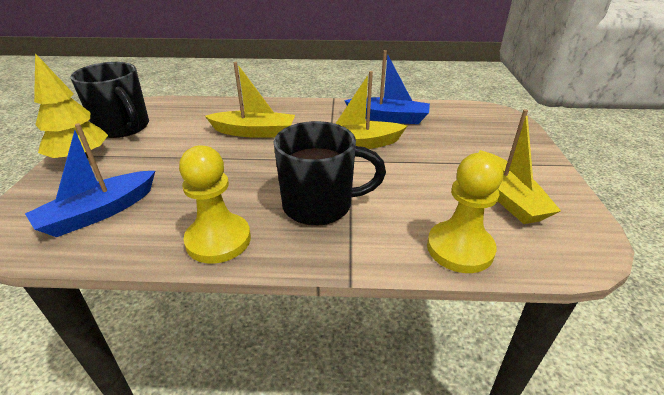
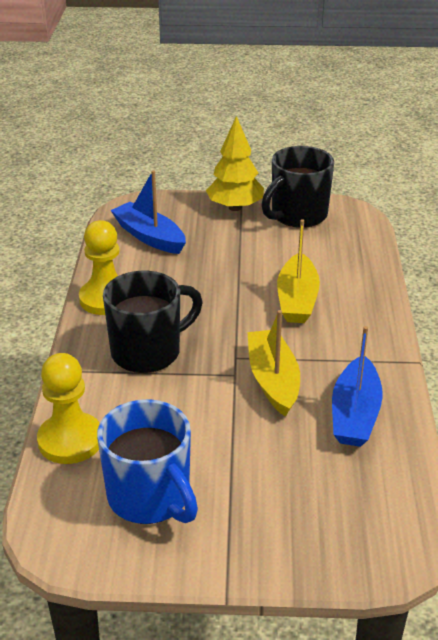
camera: 90 degrees right, 0 degrees up
(320, 205) = (148, 352): black mug -> black mug turned 120 degrees counterclockwise
(507, 197) = (150, 498): yellow boat -> blue mug

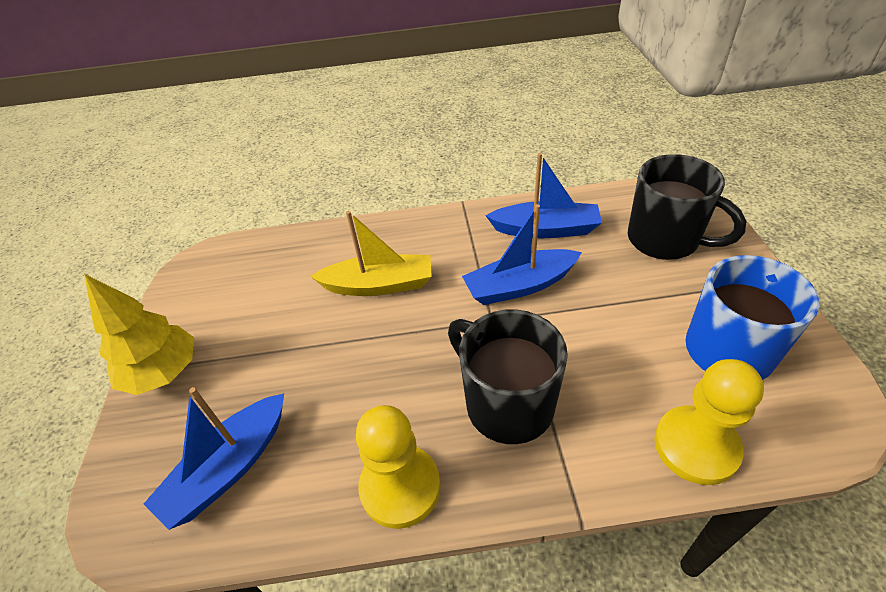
camera: 95 degrees left, 10 degrees up
(273, 380) = (519, 286): yellow boat -> blue boat
(297, 215) = (199, 305): black mug -> black mug (665, 240)

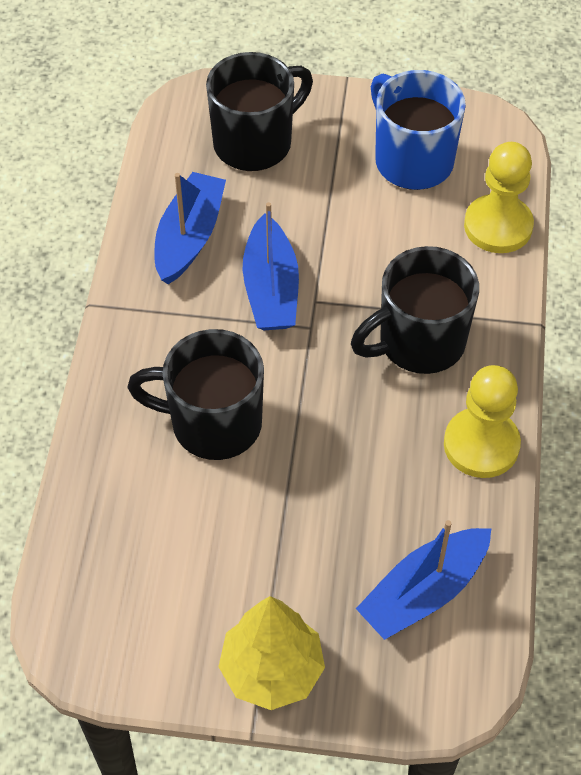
camera: 80 degrees left, 10 degrees up
(229, 468) = (423, 592): blue boat -> blue boat turned 90 degrees clockwise
(379, 285) = (213, 423): yellow boat -> black mug

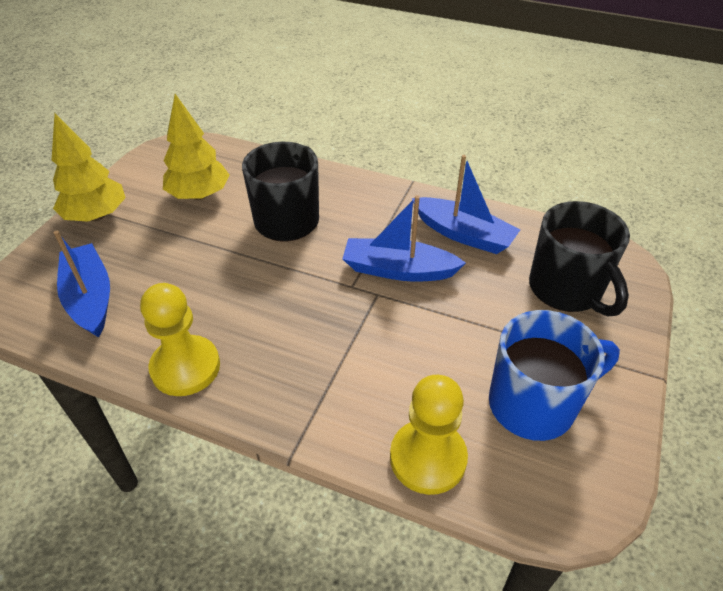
camera: 105 degrees right, 10 degrees down
(188, 552) = (199, 195): none -> yellow tree
(419, 342) = (308, 352): black mug -> none

